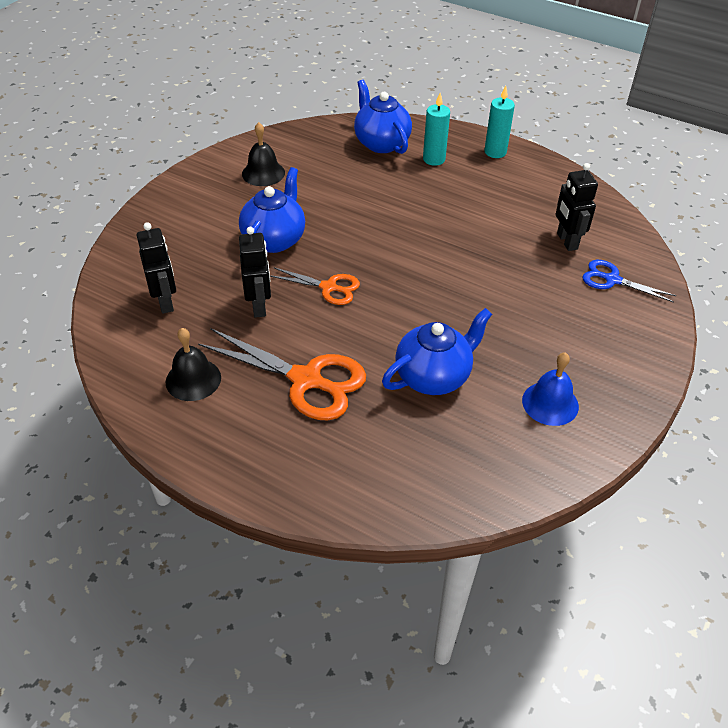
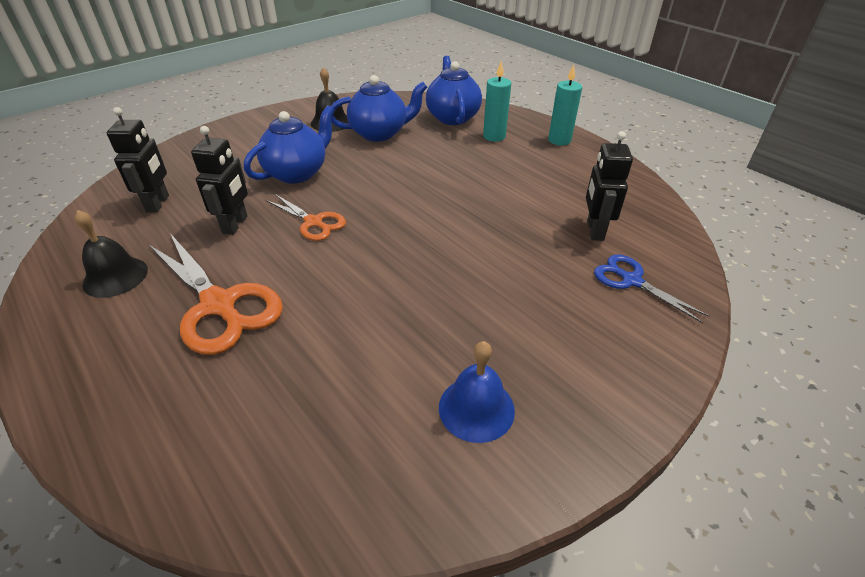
camera: 20 degrees right, 5 degrees down
(433, 376) = (355, 337): blue teapot -> blue teapot (379, 133)

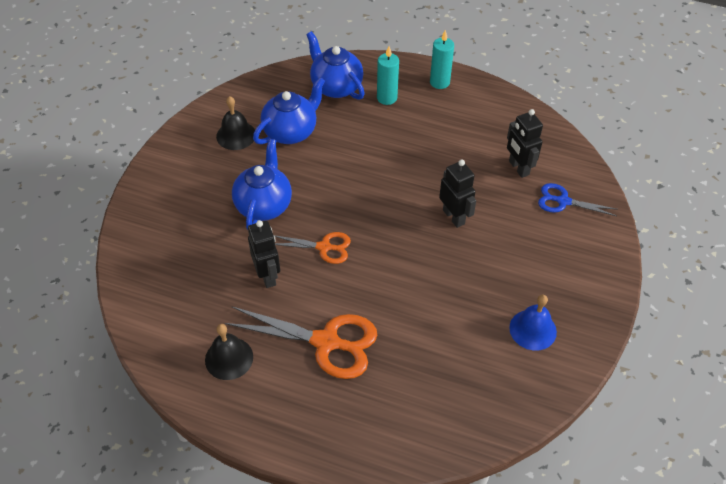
camera: 30 degrees left, 10 degrees up
(158, 203) = (183, 285): black robot -> black robot (454, 217)

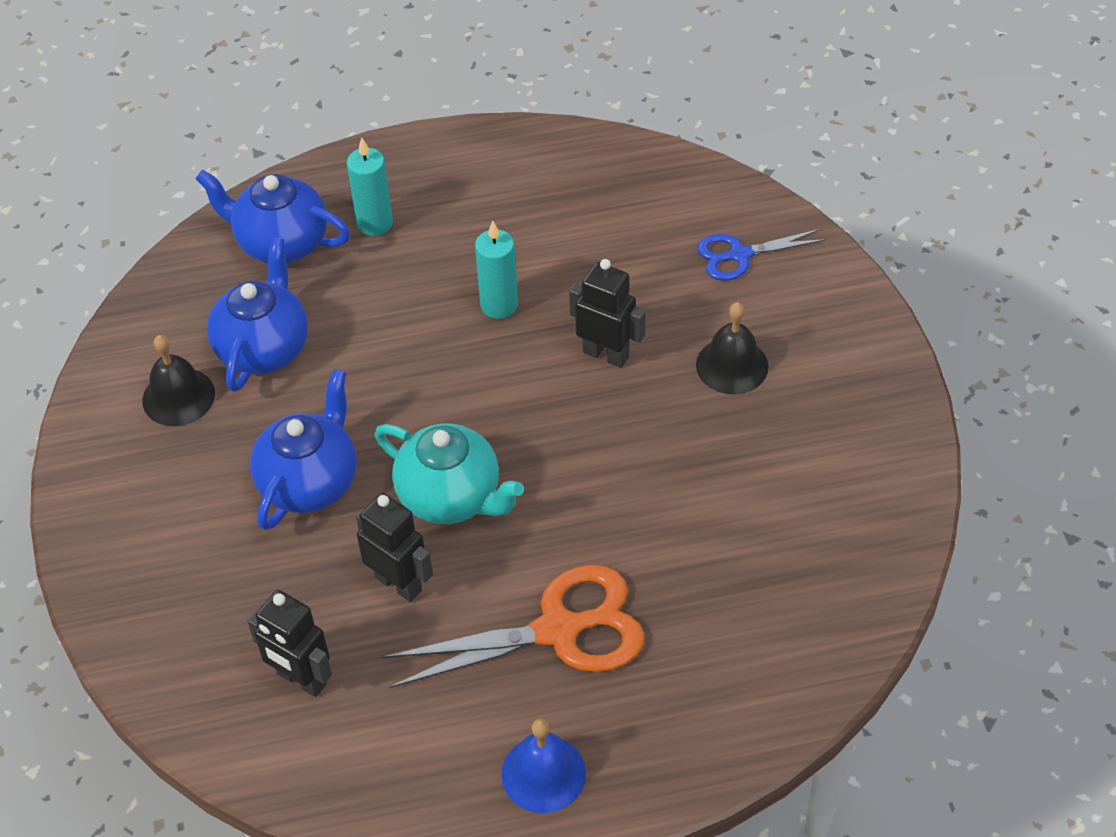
camera: 30 degrees left, 0 degrees up
(229, 358) = (434, 733): black bell -> black bell (732, 365)
(264, 205) = (310, 482): blue teapot -> blue teapot turned 45 degrees clockwise
(324, 247) = (451, 497): orange scissors -> turquoise teapot
(439, 82) = (437, 161): turquoise candle -> turquoise candle (499, 305)
(518, 168) = (645, 237): black robot -> black robot (301, 679)
(533, 329) = (824, 456): blue bell -> blue bell (543, 773)

